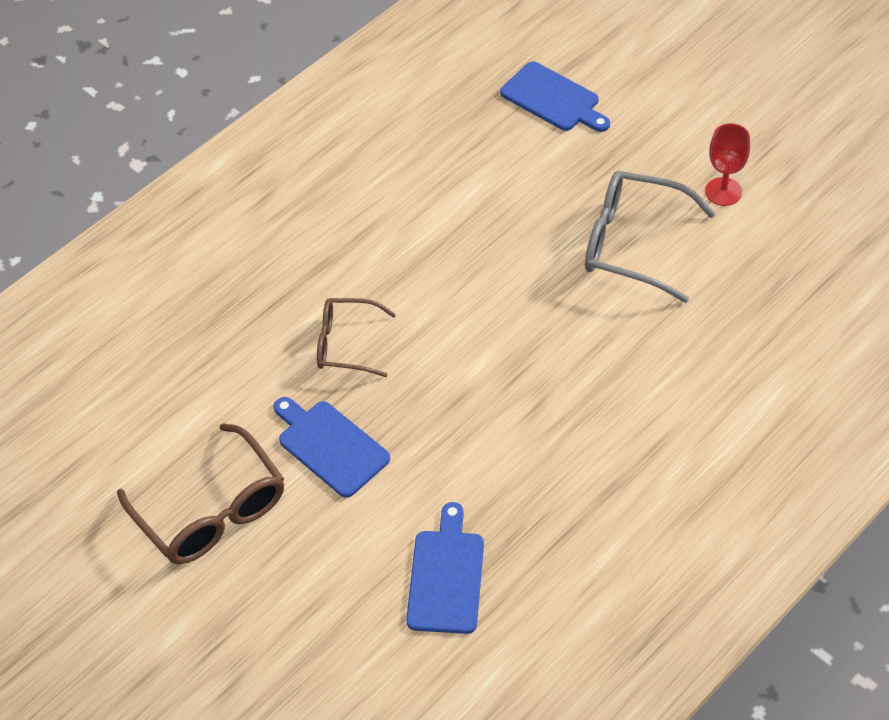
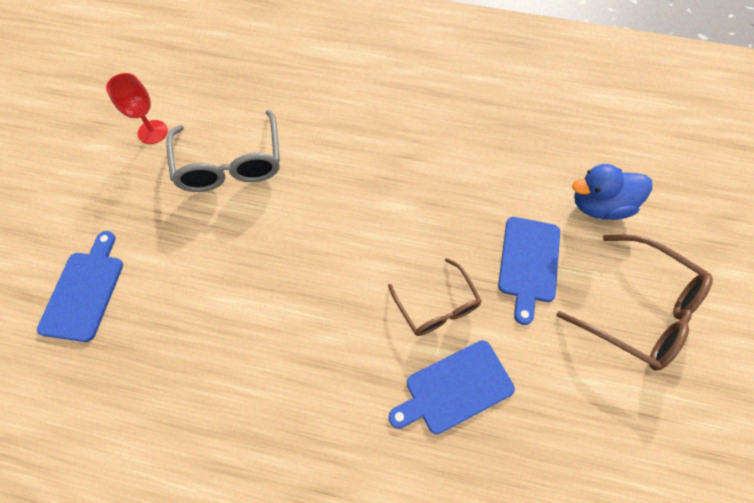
camera: 125 degrees left, 10 degrees up
(212, 510) = (639, 310): brown glasses -> brown glasses turned 105 degrees clockwise
(342, 559) = (599, 205): none -> blue duck
(446, 576) = (560, 144): blue cutting board -> blue cutting board (455, 388)

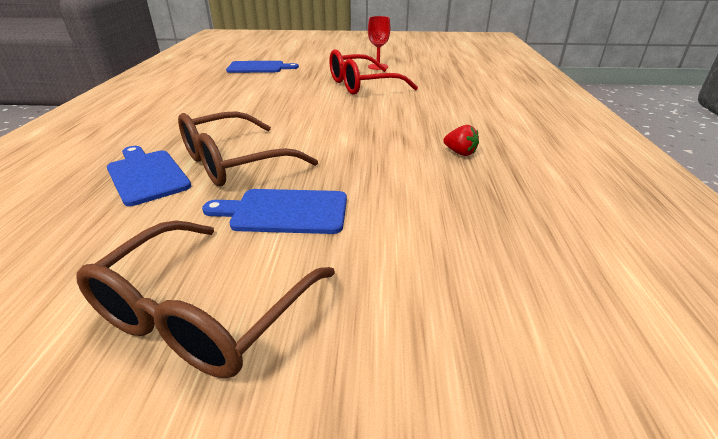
camera: 80 degrees right, 30 degrees down
(230, 164) = (362, 85): grey glasses -> red glasses
(437, 306) = (234, 162): brown glasses -> brown glasses, size x1.58
(442, 123) = (460, 153): none -> red strawberry
(599, 205) = (391, 272): blue duck -> none

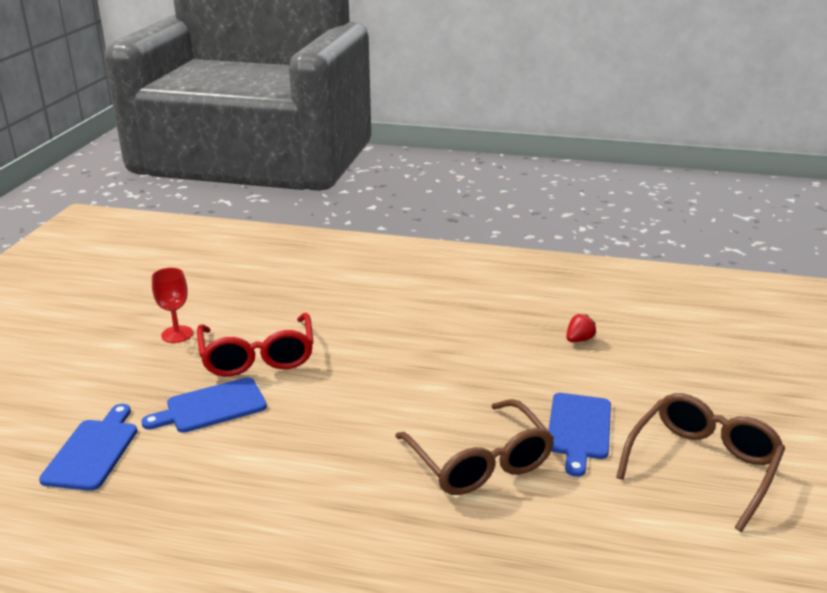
camera: 80 degrees left, 5 degrees down
(147, 175) = (501, 526): blue cutting board -> blue cutting board (211, 407)
(203, 313) = (702, 465): brown glasses -> brown glasses turned 90 degrees counterclockwise
(460, 153) = (482, 327): red strawberry -> red strawberry (579, 340)

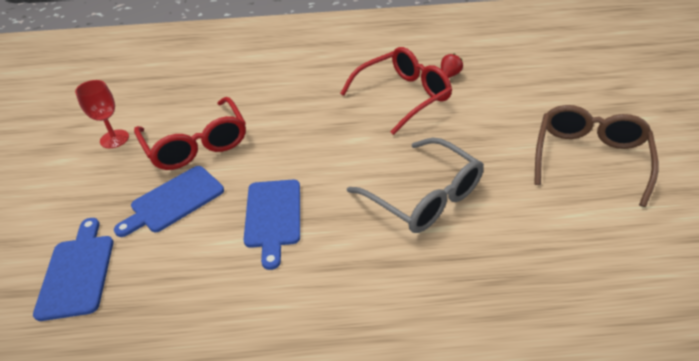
camera: 15 degrees left, 15 degrees up
(480, 462) = (424, 197): brown glasses -> grey glasses
(510, 352) = (403, 96): none -> red glasses
(579, 429) = (486, 149): blue cutting board -> blue cutting board (273, 216)

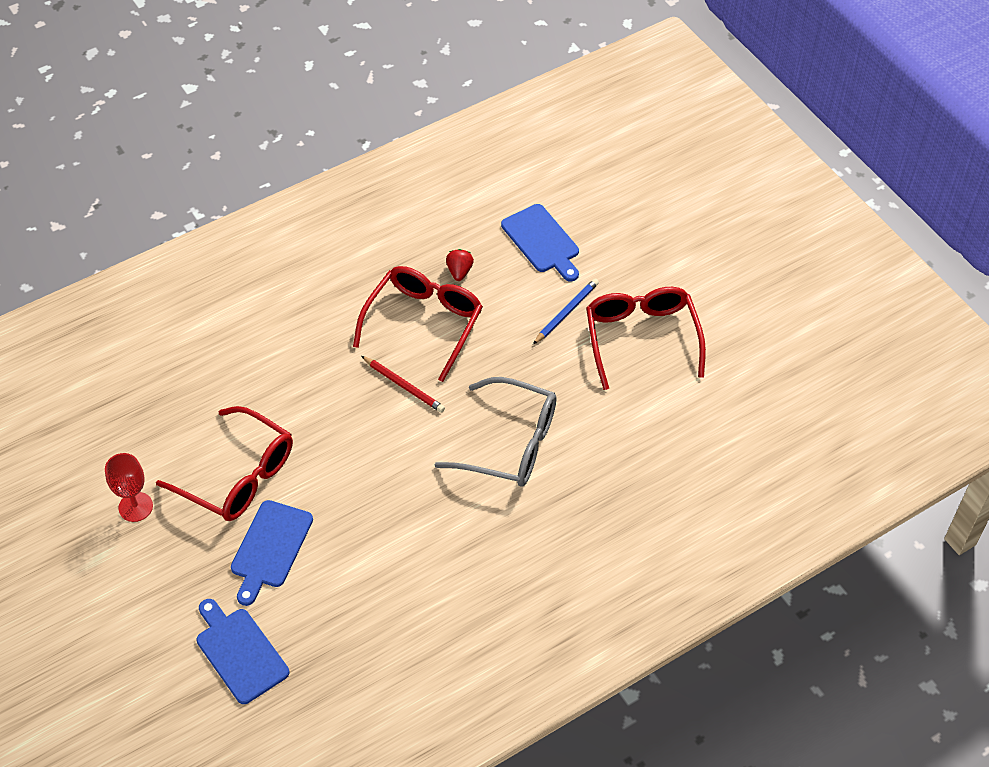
camera: 30 degrees left, 10 degrees up
(273, 216) = (381, 522): blue cutting board -> blue cutting board (542, 241)
(361, 128) = (403, 386): none -> red pencil
(524, 121) = (566, 312): none -> blue pencil
(588, 158) = (641, 338): brown glasses -> red glasses

